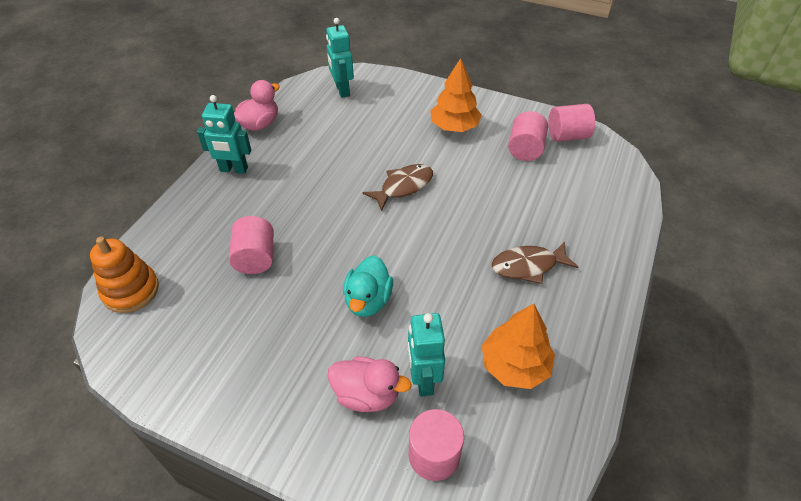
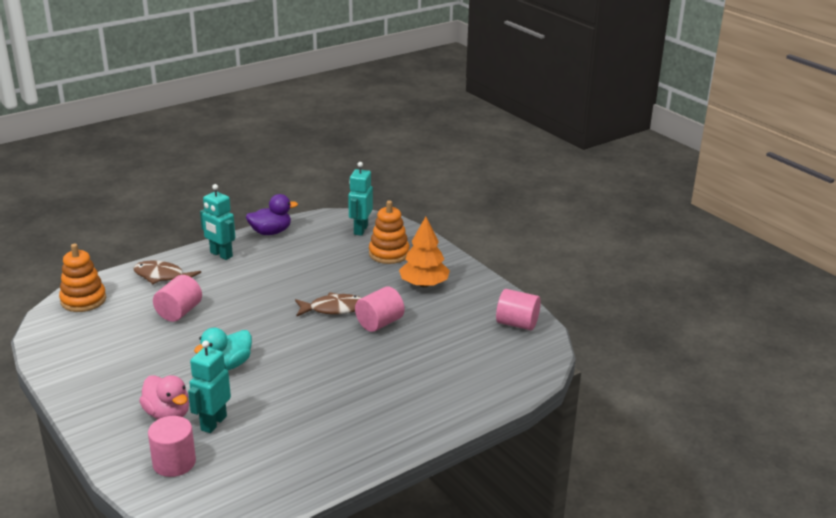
camera: 30 degrees right, 20 degrees down
(259, 124) = (271, 232): pink duck -> purple duck
(392, 106) = (389, 254): none -> orange stacking toy
(514, 365) = (286, 443): orange tree -> none
(525, 149) = (466, 320): pink cylinder -> pink cylinder (379, 323)
(528, 266) = (370, 393): brown fish -> brown fish (162, 276)

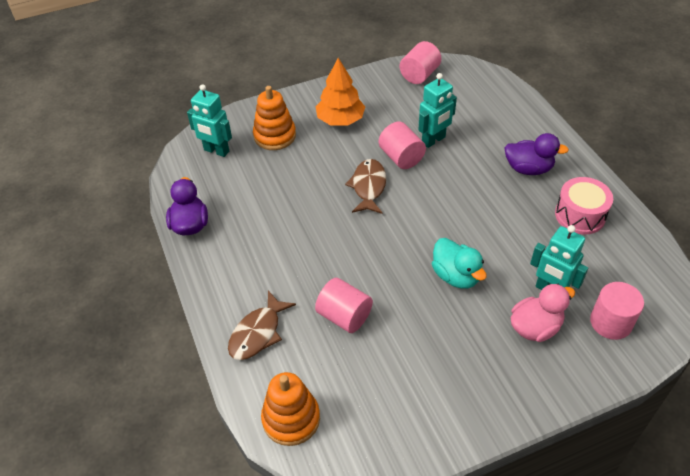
camera: 75 degrees left, 20 degrees up
(221, 255) = (226, 273): turquoise robot -> turquoise robot (433, 140)
(320, 442) = (580, 215): none -> pink drum
(385, 404) = (528, 169): none -> purple duck

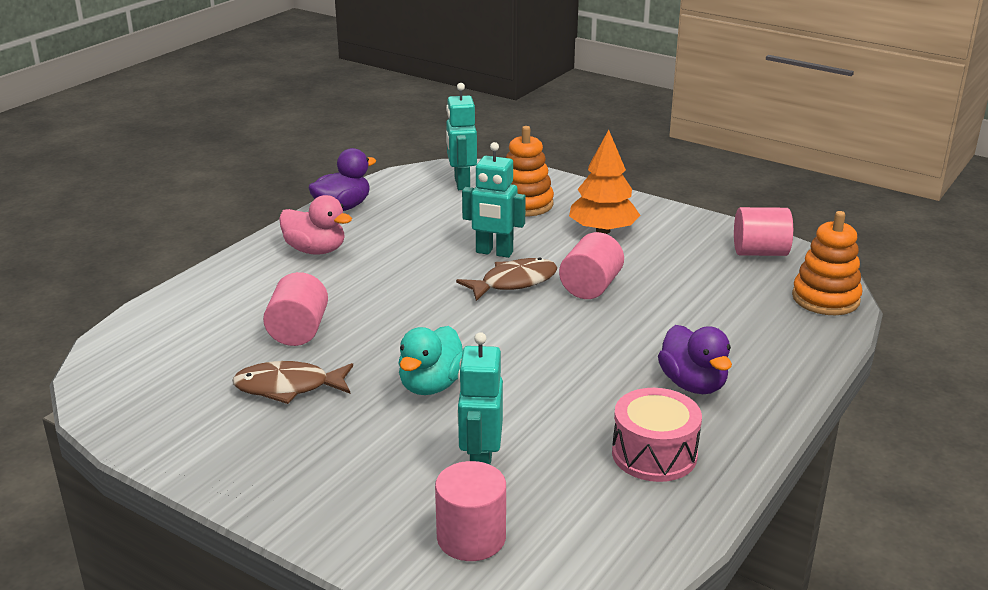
camera: 55 degrees right, 20 degrees down
(258, 333) = (232, 290): brown fish -> brown fish (288, 387)
(291, 419) = (134, 346): orange stacking toy -> orange stacking toy (825, 298)
(433, 140) = (651, 299): turquoise robot -> turquoise robot (494, 252)
(535, 327) = (401, 472): pink duck -> pink duck (315, 250)

